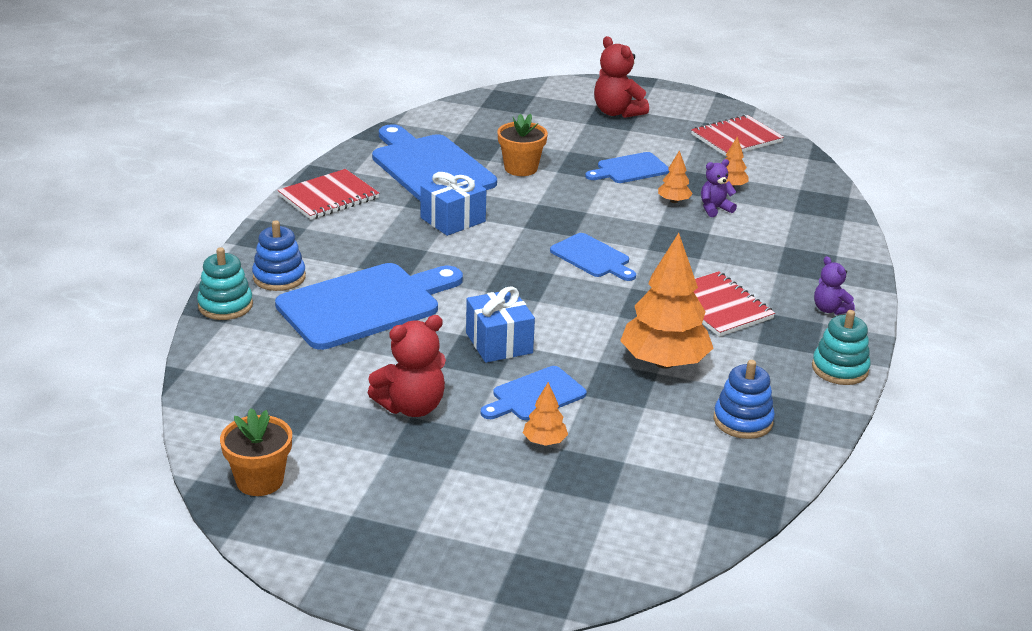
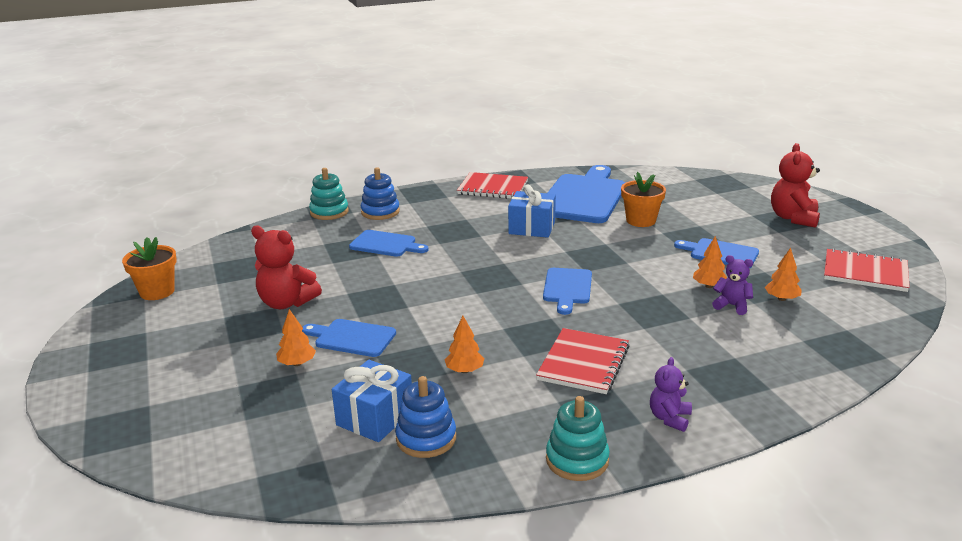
camera: 55 degrees right, 5 degrees down
(365, 305) = (386, 244): blue cutting board -> blue cutting board, size x0.53
(499, 343) = (401, 300): blue gift -> blue gift (375, 418)
(664, 362) = (464, 370): orange tree -> orange tree, size x0.46

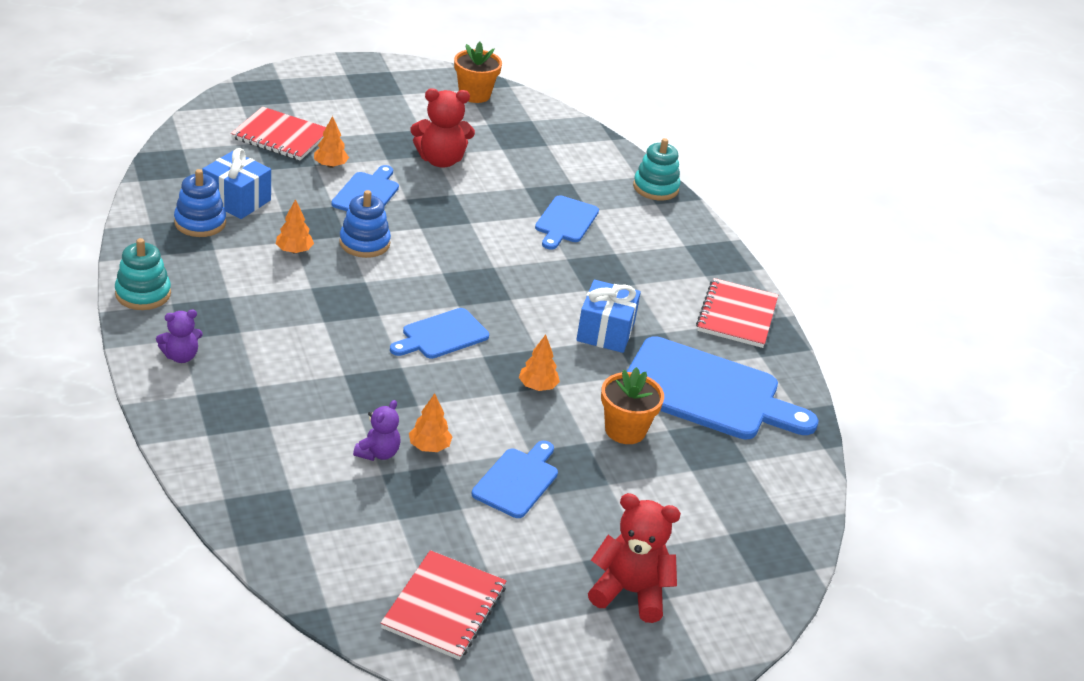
camera: 85 degrees right, 10 degrees up
(286, 303) = (440, 160): red teddy bear -> red teddy bear turned 120 degrees counterclockwise
(380, 212) = (656, 222): blue stacking toy -> blue stacking toy (364, 243)
(567, 288) = (442, 335): blue cutting board -> blue cutting board turned 45 degrees counterclockwise
(583, 363) = (287, 321): red notebook -> red notebook (280, 136)
(669, 418) = (181, 356): purple teddy bear -> purple teddy bear turned 135 degrees clockwise
(781, 299) = (386, 500): orange tree -> orange tree (537, 386)

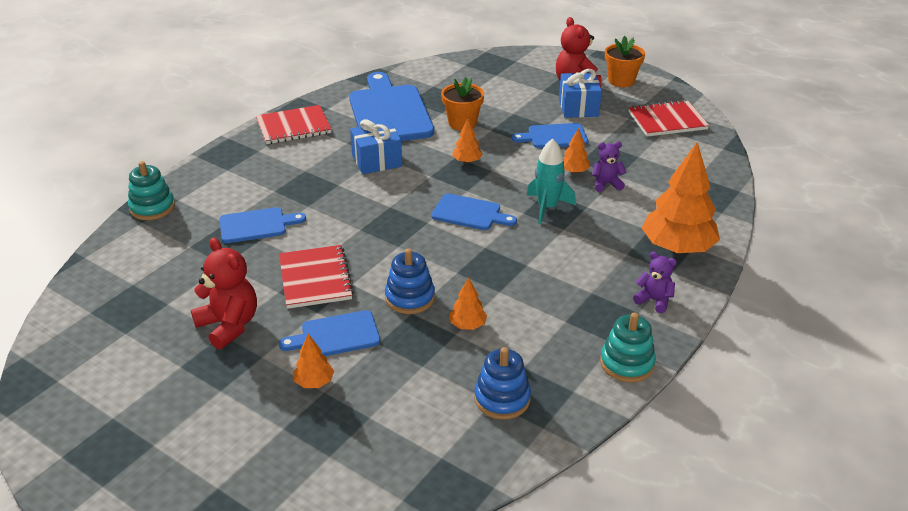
camera: 120 degrees left, 0 degrees up
(220, 422) = (677, 248): none -> orange tree
(237, 200) = (442, 400): blue gift -> blue gift (578, 107)
(280, 136) = (298, 446): red notebook -> red notebook (315, 278)
(390, 386) = (547, 207): none -> turquoise rocket
(474, 94) = (66, 369): orange flower pot -> orange flower pot (621, 81)

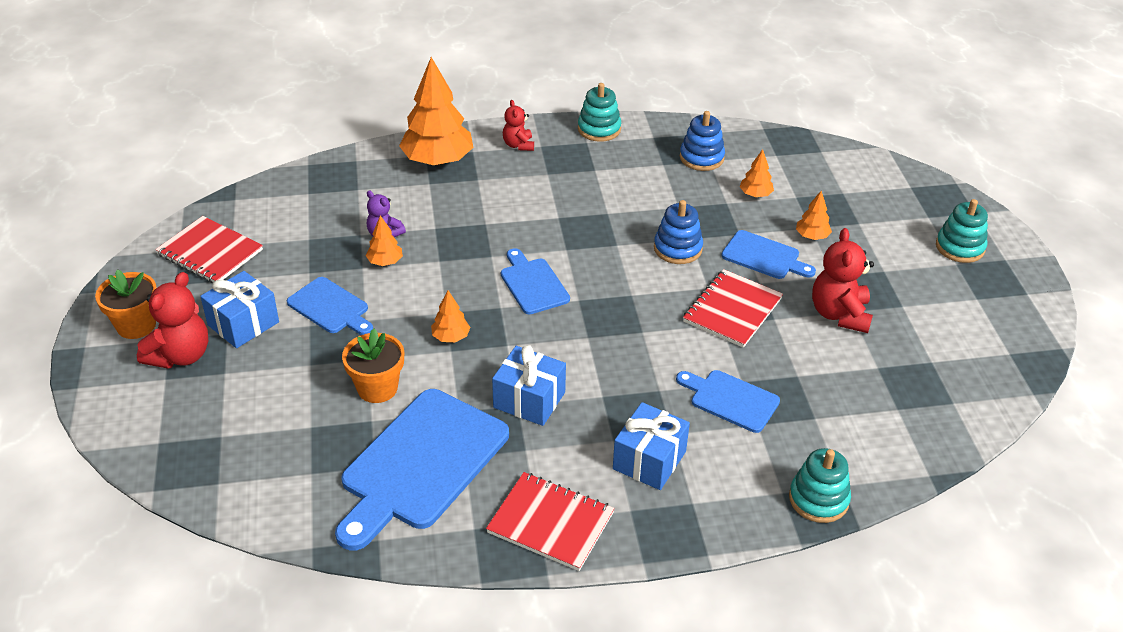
camera: 135 degrees left, 5 degrees up
(160, 468) = (960, 247): none -> turquoise stacking toy
(273, 173) = (649, 460): none -> blue gift
(468, 325) = (662, 206): orange tree -> orange tree (755, 194)
(547, 207) = (466, 247): turquoise rocket -> none
(654, 300) = (518, 145): purple teddy bear -> red teddy bear

